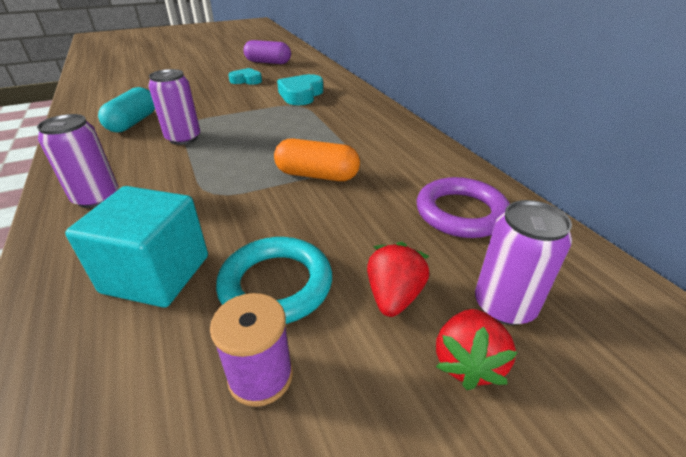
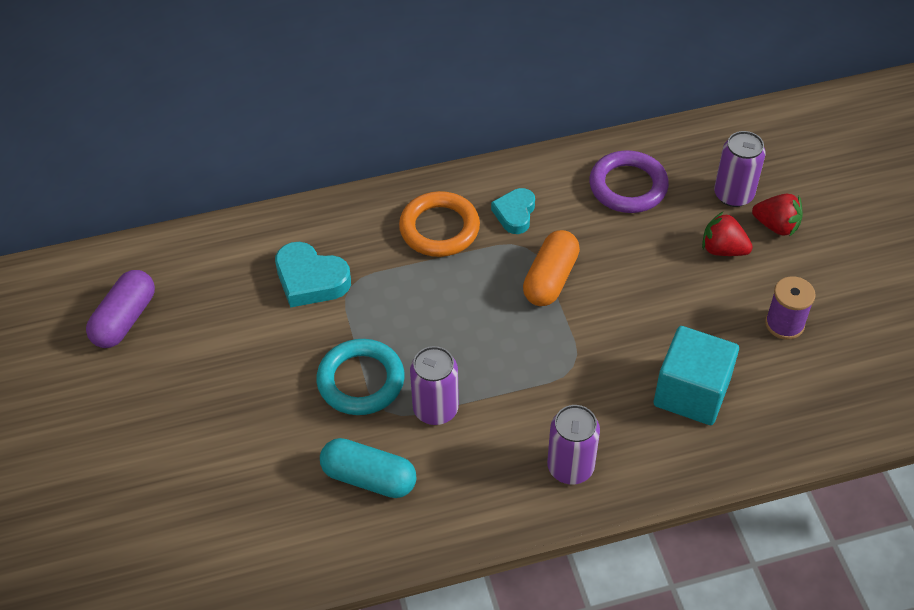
camera: 80 degrees left, 15 degrees up
(246, 80) = (219, 349): turquoise heart -> turquoise heart (515, 214)
(276, 285) = (708, 315): turquoise ring -> turquoise ring (361, 381)
(359, 127) = (439, 228): none -> orange ring

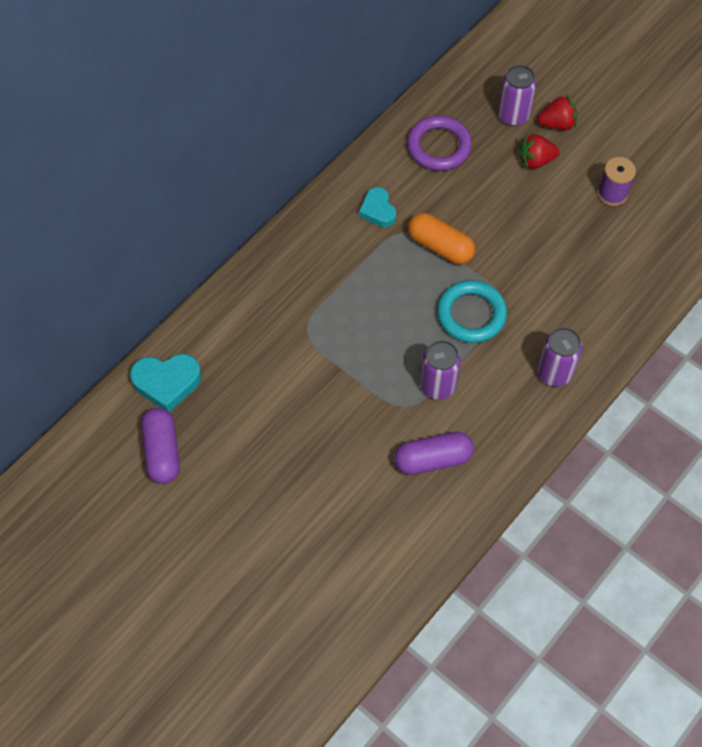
camera: 35 degrees left, 10 degrees up
(310, 280) = (274, 342): turquoise heart -> turquoise heart (167, 383)
(361, 381) = (371, 395): turquoise ring -> turquoise ring (471, 314)
(369, 478) = (433, 459): turquoise capsule -> purple capsule
(439, 228) = (334, 251): orange ring -> none
(550, 279) = (440, 246): orange capsule -> orange capsule turned 45 degrees counterclockwise
(691, 393) = (590, 276): turquoise cube -> none

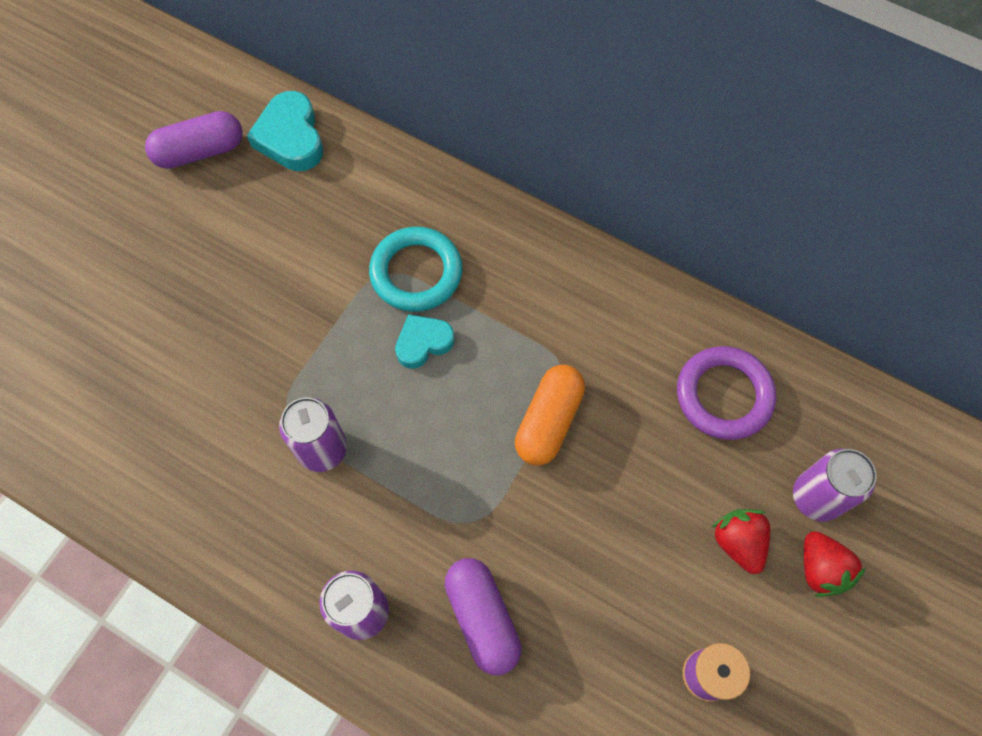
camera: 80 degrees right, 5 degrees up
(378, 210) = (591, 330): turquoise heart -> turquoise heart (423, 343)
(433, 459) = (209, 458): purple capsule -> purple capsule (482, 618)
(471, 314) = (442, 479): turquoise ring -> turquoise ring (416, 272)

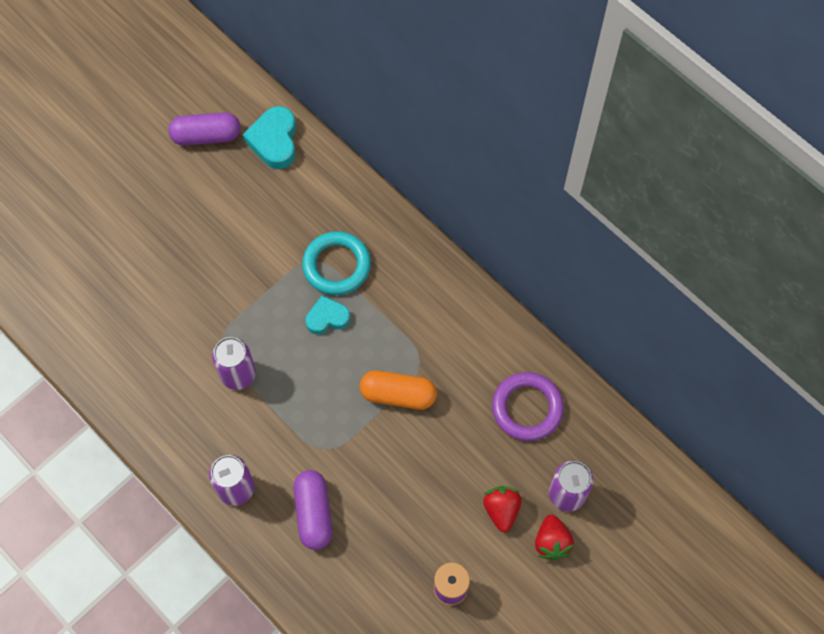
camera: 15 degrees right, 0 degrees up
(549, 421) = (398, 395): orange capsule -> orange capsule turned 60 degrees clockwise

